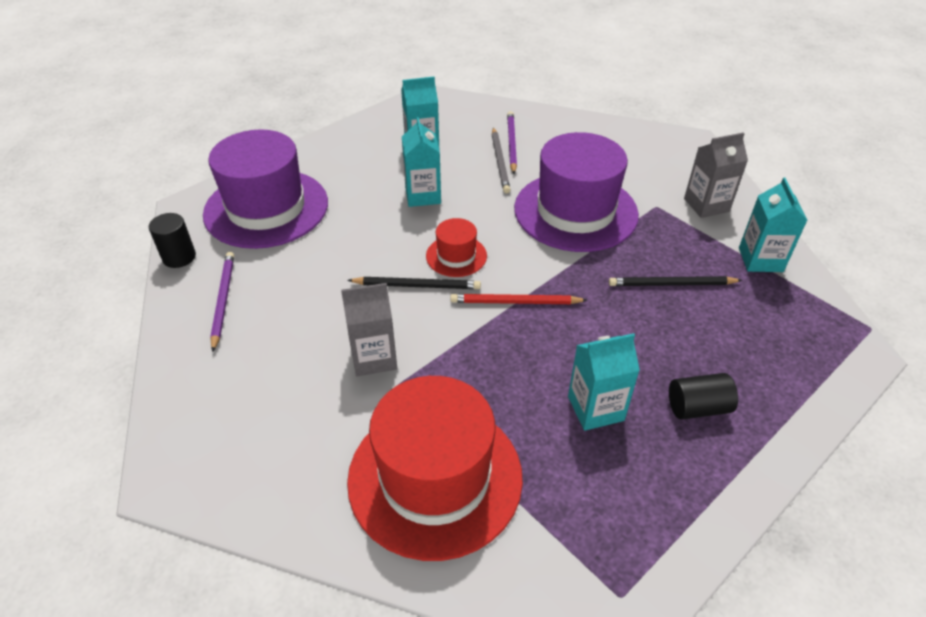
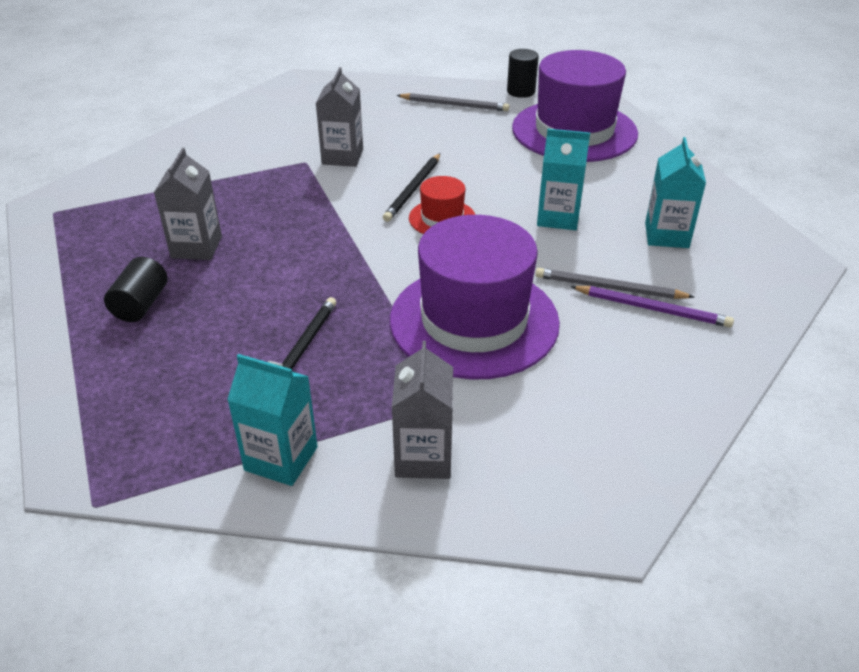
camera: 110 degrees right, 5 degrees down
(223, 300) = (454, 105): purple pencil -> grey pencil
(435, 477) = (211, 163): red hat -> none
(515, 302) = (352, 237): red pencil -> none
(595, 408) = (196, 247): turquoise carton -> grey carton

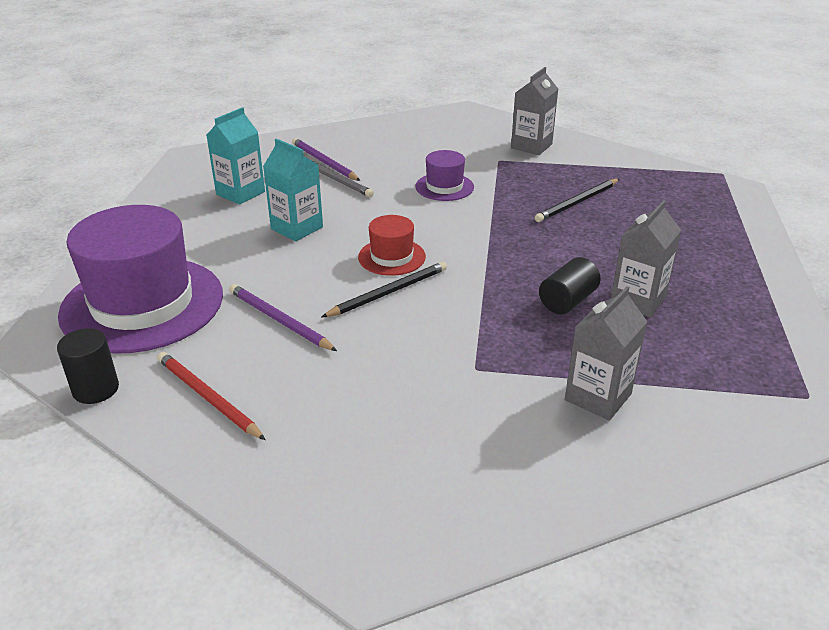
camera: 150 degrees left, 5 degrees down
(141, 305) = (695, 265): black cylinder -> black cylinder (567, 301)
(281, 458) = (610, 164): turquoise carton -> none
(342, 157) = (427, 360): grey carton -> grey carton (598, 397)
(454, 105) = (208, 397): grey pencil -> red pencil
(469, 149) = (279, 320): none -> purple pencil
(474, 321) = (444, 187): purple hat -> purple hat, size x0.46

